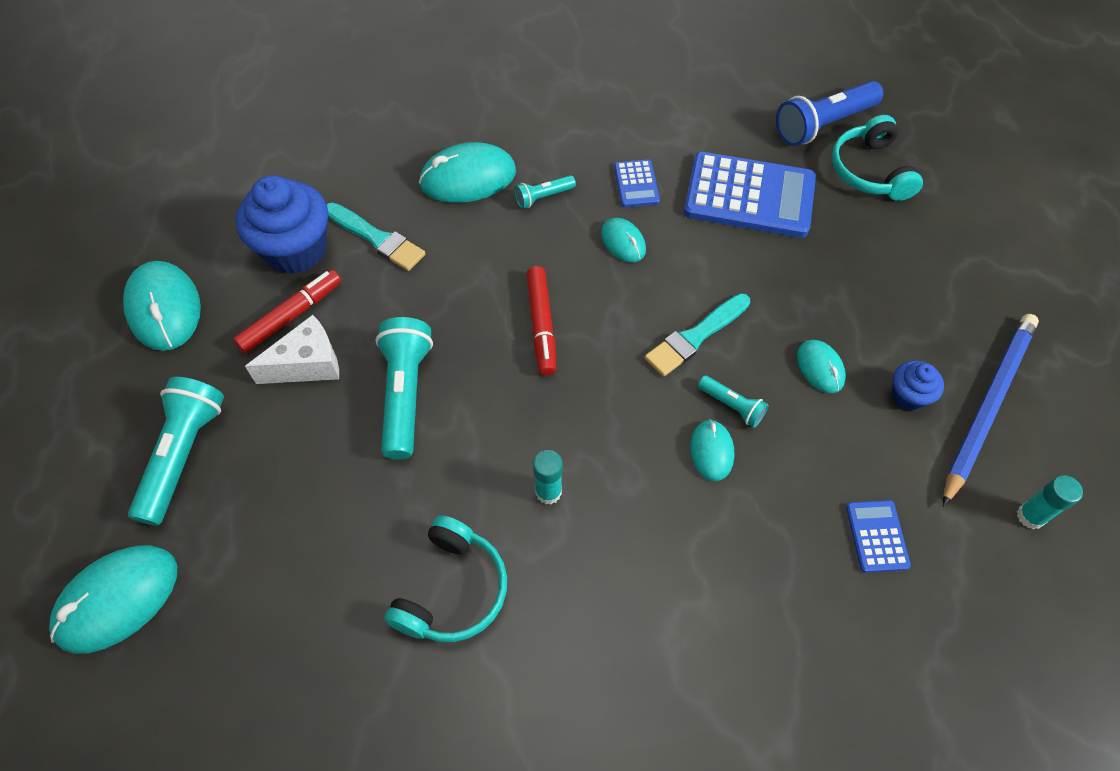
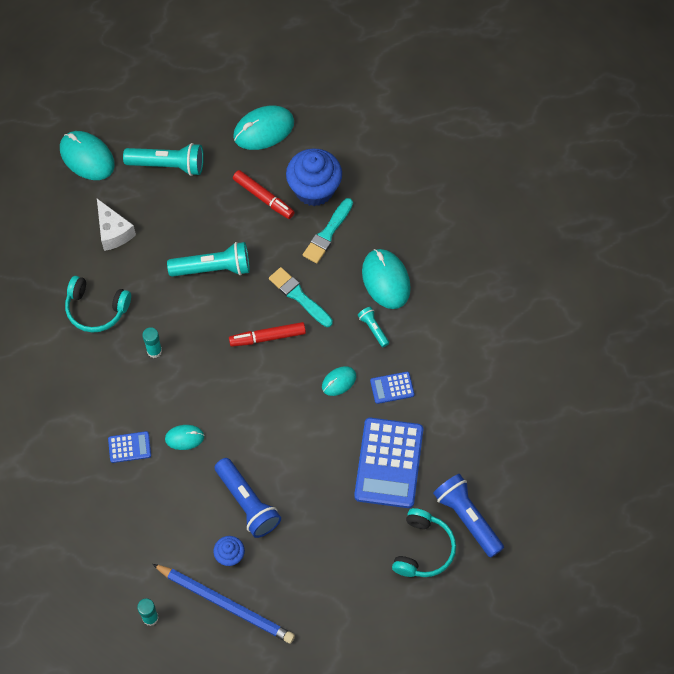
camera: 85 degrees right, 5 degrees up
(307, 364) = (230, 213): white cheese -> white cheese (113, 232)
(695, 337) = (265, 428): turquoise brush -> turquoise brush (299, 296)
(732, 406) = (216, 449): turquoise flashlight -> none
(820, 368) = (247, 503): turquoise mouse -> blue flashlight
(870, 171) = (423, 549): turquoise headphones -> turquoise headphones turned 120 degrees clockwise
(876, 536) = (134, 528): blue calculator -> blue calculator (129, 447)

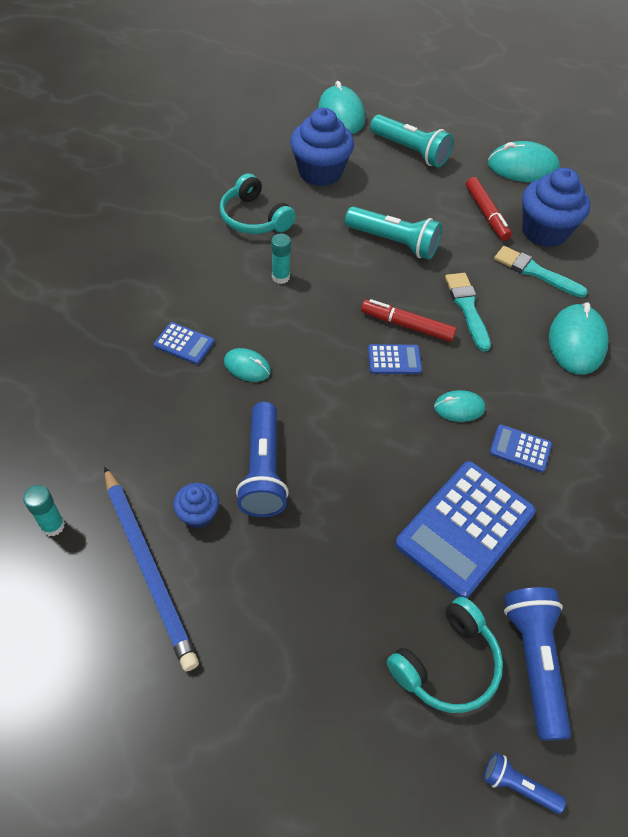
camera: 30 degrees right, 10 degrees down
(113, 232) = (320, 172): white cheese -> blue cupcake
(276, 371) = (394, 360): none -> blue calculator
(327, 233) = (535, 272): turquoise brush -> turquoise brush turned 60 degrees clockwise
(373, 329) = (533, 379): turquoise flashlight -> none
(491, 587) = (518, 786): none -> blue flashlight

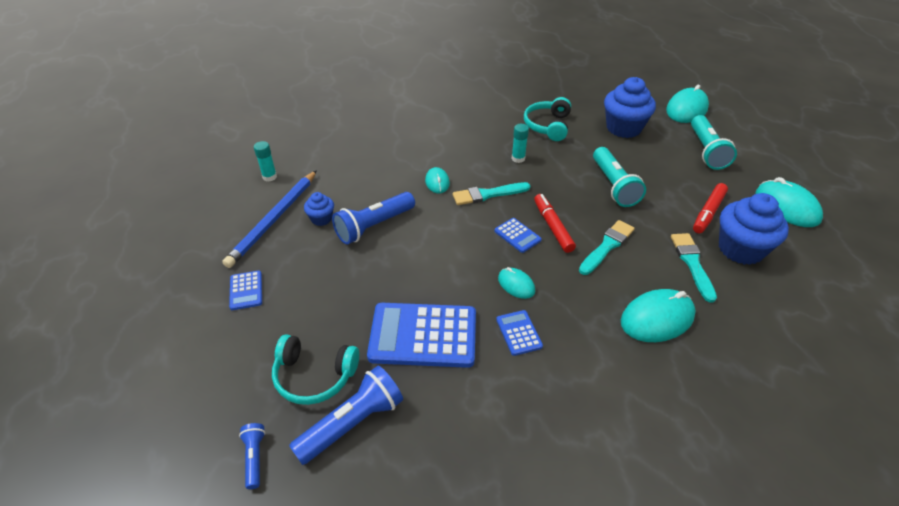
camera: 55 degrees right, 10 degrees down
(184, 344) = (425, 153): blue calculator -> blue calculator (246, 290)
(311, 339) = (488, 194): none -> turquoise brush

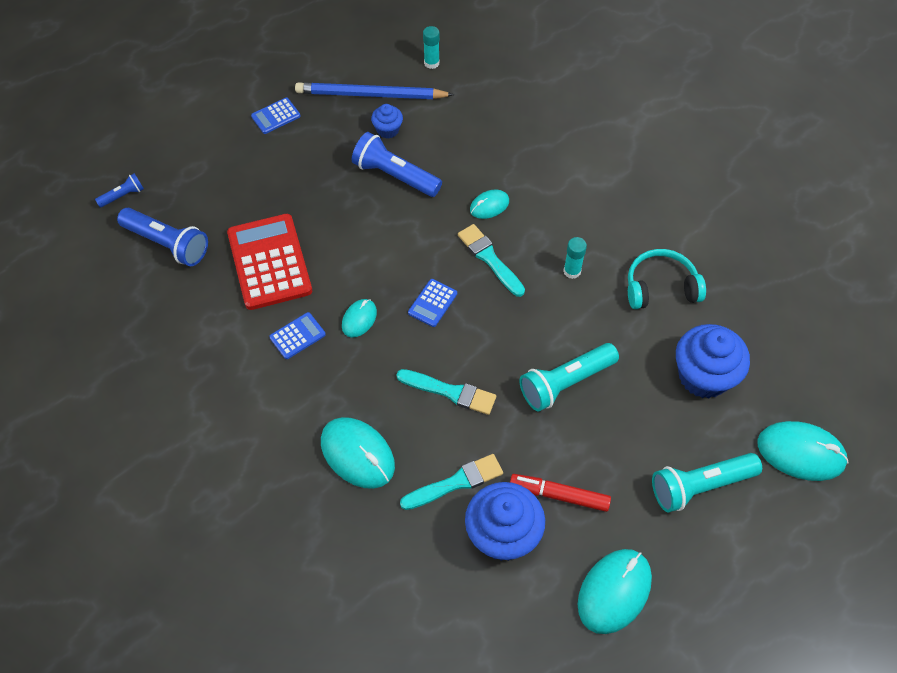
camera: 70 degrees right, 15 degrees up
(314, 376) = (203, 201): turquoise headphones -> none
(423, 335) = (269, 262): blue calculator -> red calculator
(553, 227) = (461, 333): red marker -> none

